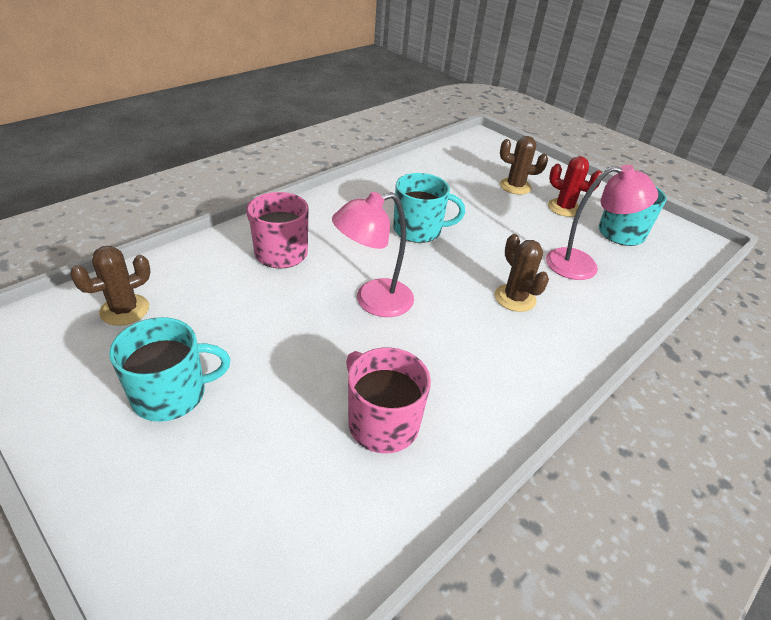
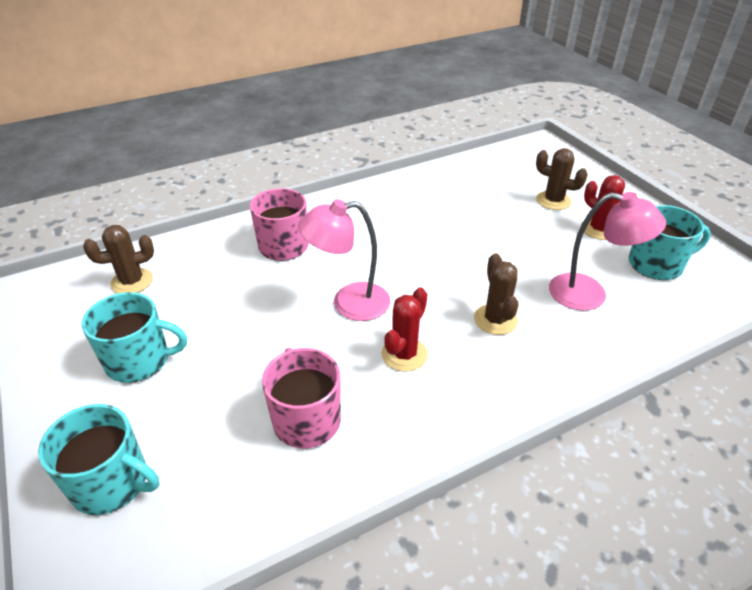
camera: 20 degrees right, 0 degrees up
(418, 230) = (426, 237): turquoise mug -> turquoise mug (112, 483)
(448, 342) = (404, 354): none -> red cactus

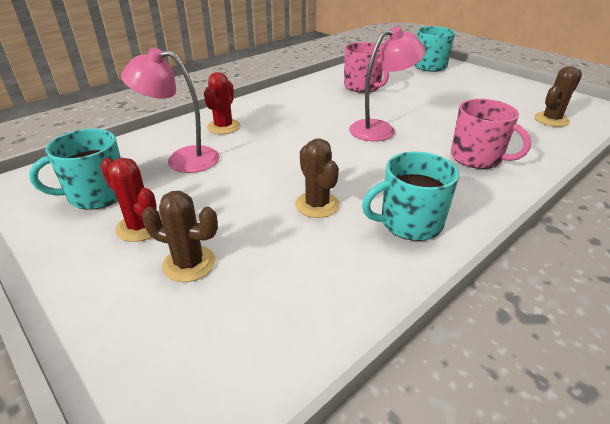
camera: 165 degrees right, 5 degrees down
(139, 360) = (477, 92): turquoise mug -> turquoise mug (409, 223)
(404, 354) = (324, 111): red cactus -> red cactus (223, 127)
(495, 320) = (265, 134): brown cactus -> brown cactus (317, 205)

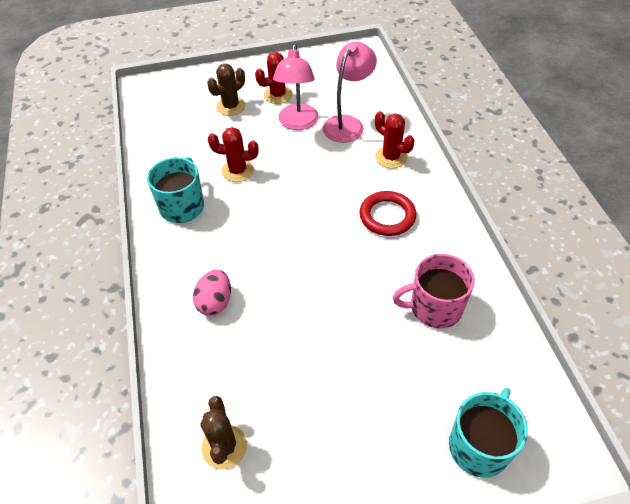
camera: 120 degrees right, 15 degrees up
(97, 195) = (327, 82): turquoise mug -> none
(299, 114) = (387, 216): none -> red ring
(317, 205) = (237, 171): brown cactus -> red cactus
(380, 129) = (315, 262): pink lamp -> pink lamp (297, 123)
(477, 157) = (215, 302): pink mug -> pink egg

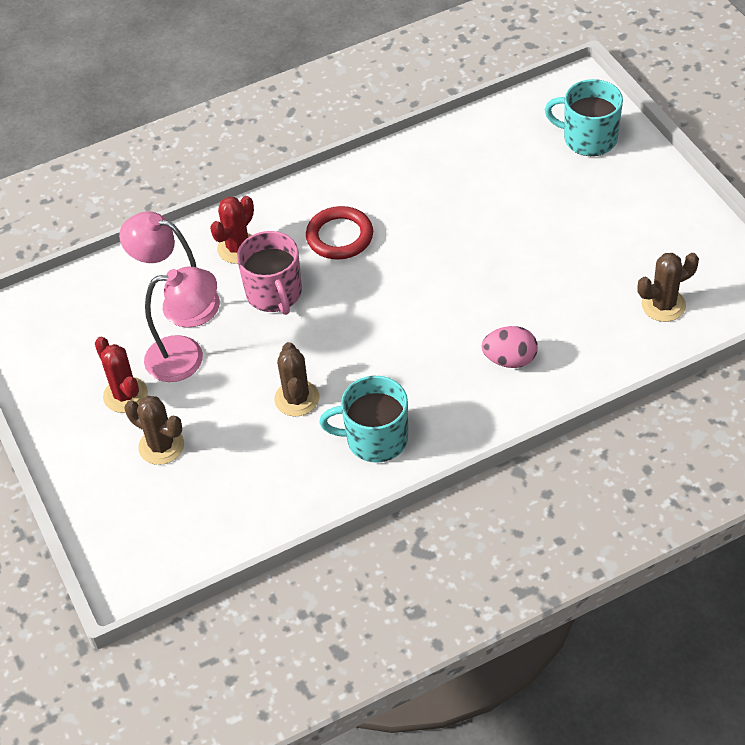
camera: 100 degrees left, 0 degrees up
(237, 171) = (297, 398): red cactus -> brown cactus
(434, 307) = (455, 182): pink mug -> pink mug (274, 293)

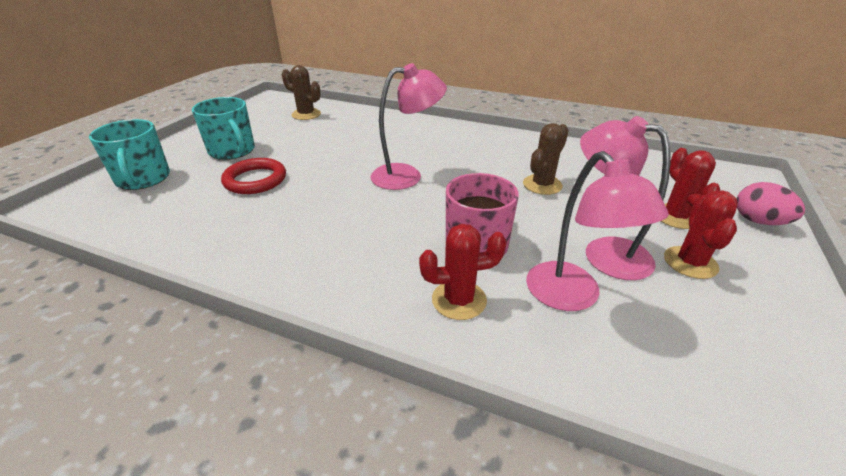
camera: 135 degrees left, 15 degrees down
(161, 446) = (676, 217): brown cactus -> red cactus
(339, 236) = (370, 243): red ring -> red ring (255, 180)
(375, 439) = (518, 149): turquoise mug -> turquoise mug (232, 151)
(415, 312) = (407, 176): none -> pink lamp
(510, 360) = (402, 136): pink egg -> pink egg (758, 221)

